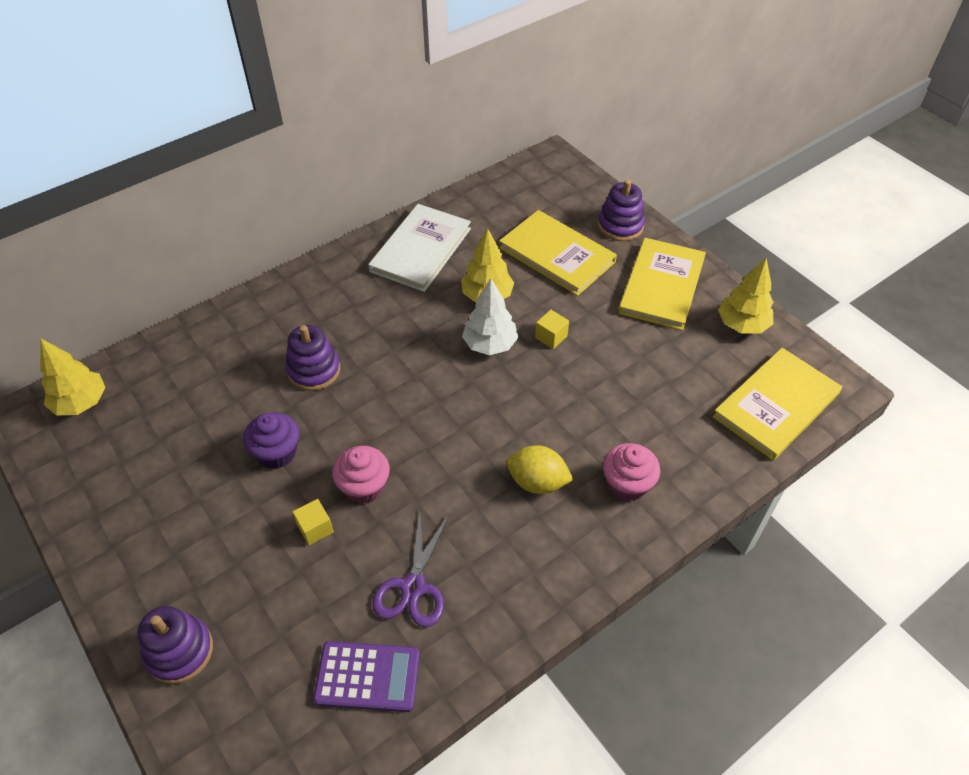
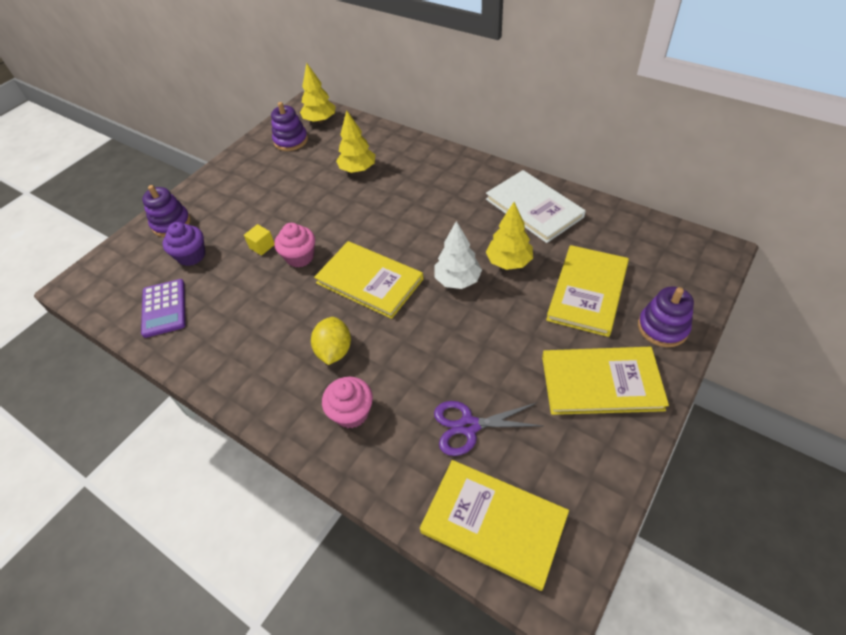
camera: 75 degrees right, 0 degrees up
(277, 453) = (313, 208): purple cupcake -> purple cupcake (191, 256)
(314, 370) = (386, 198): purple stacking toy -> purple stacking toy (291, 141)
(413, 587) = (229, 308): purple scissors -> purple scissors (468, 426)
(420, 250) = (534, 208): white book -> white book turned 45 degrees clockwise
(447, 423) = (369, 281): none -> yellow book
(551, 337) = (487, 316): yellow cube -> none
(742, 325) = (591, 468): yellow tree -> yellow tree (358, 169)

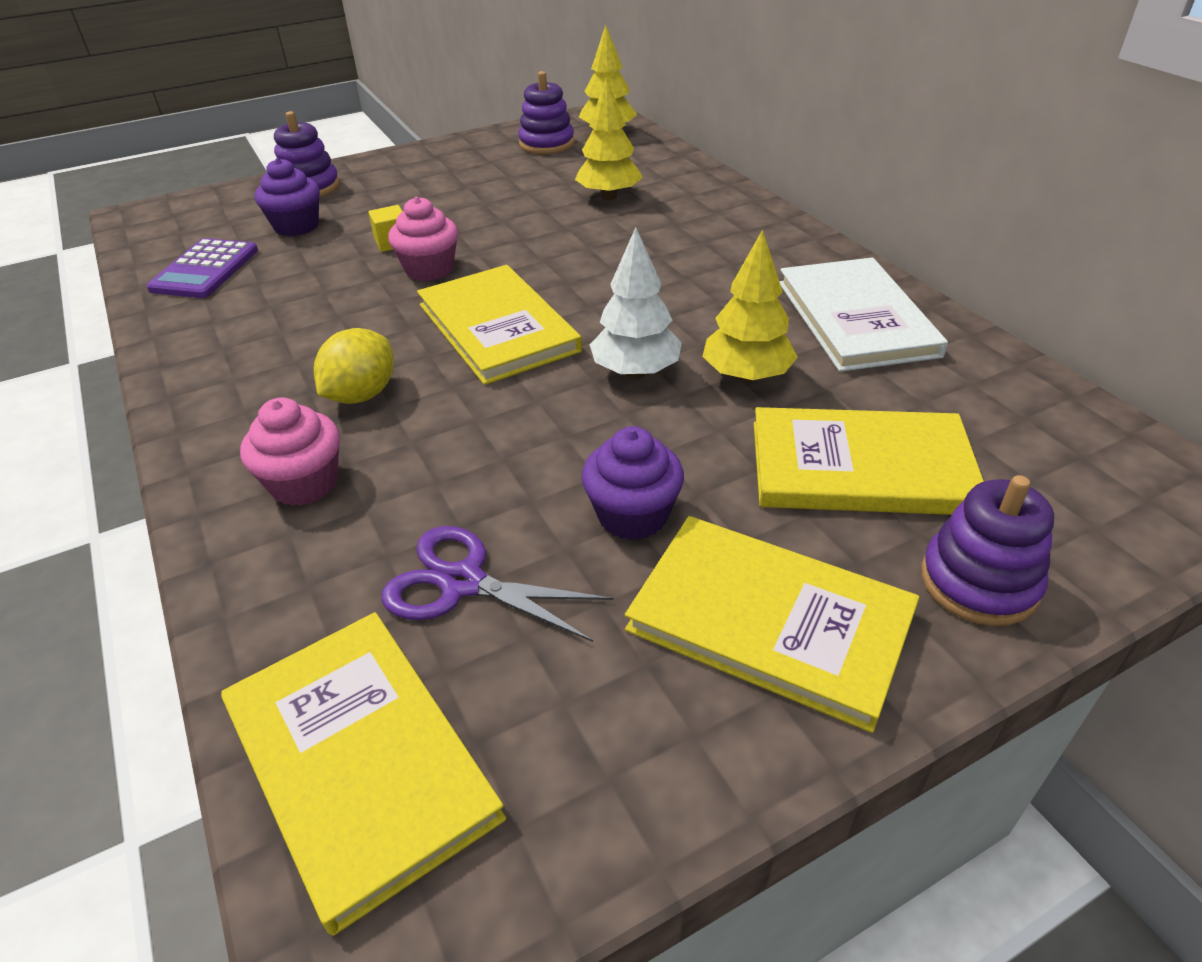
camera: 25 degrees right, 10 degrees down
(514, 359) = (632, 515): none -> purple cupcake
(587, 292) = (861, 467): yellow book -> yellow book turned 45 degrees clockwise

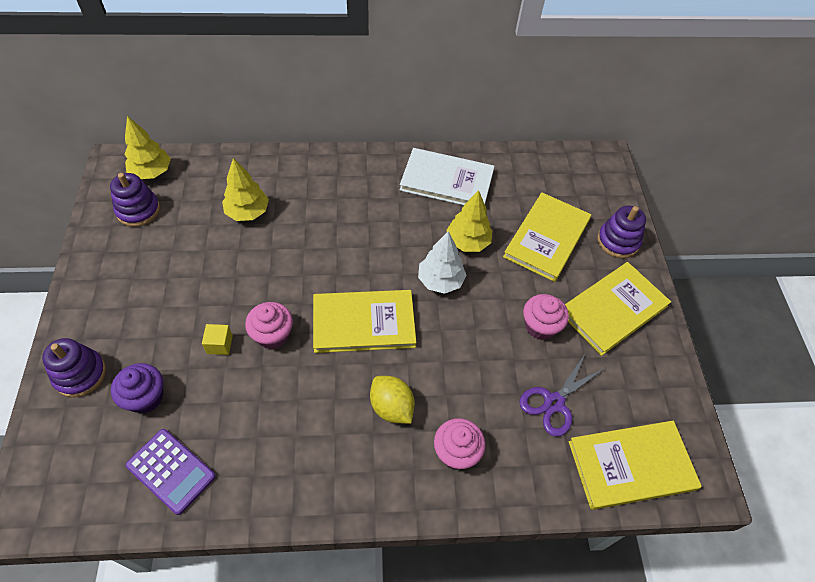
camera: 70 degrees left, 15 degrees up
(632, 515) = (540, 326): purple cupcake -> pink cupcake

